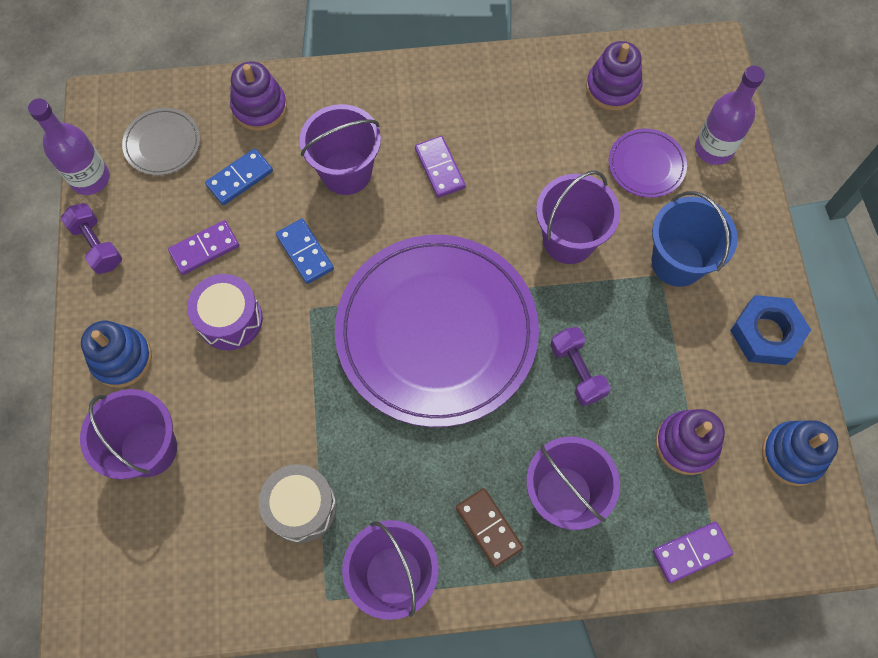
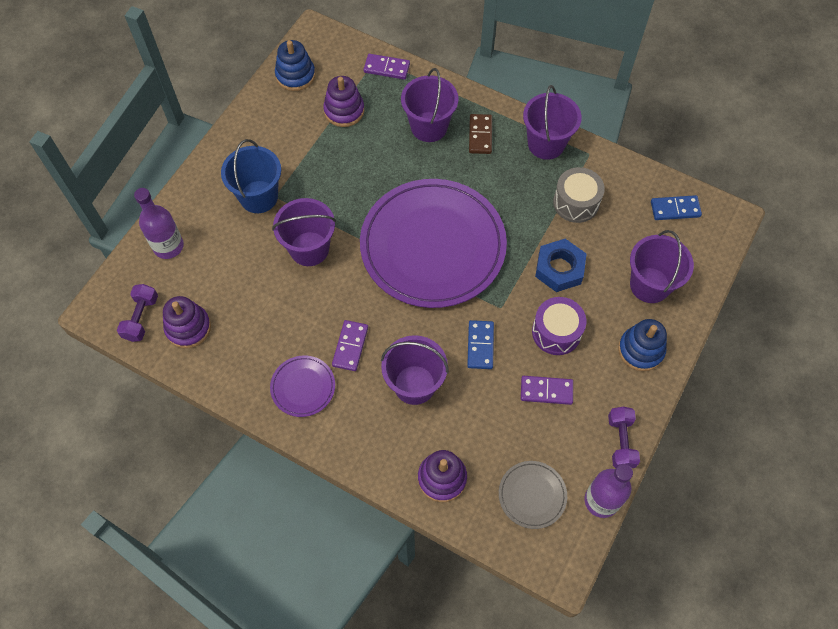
camera: 145 degrees left, 5 degrees down
(240, 178) = (491, 429): blue domino -> blue domino (675, 209)
(577, 371) = (369, 177): purple dumbbell -> purple dumbbell (141, 318)
(646, 165) = (219, 263): purple plate -> purple plate (303, 387)
(766, 333) = (249, 133): blue nut -> blue nut (559, 269)

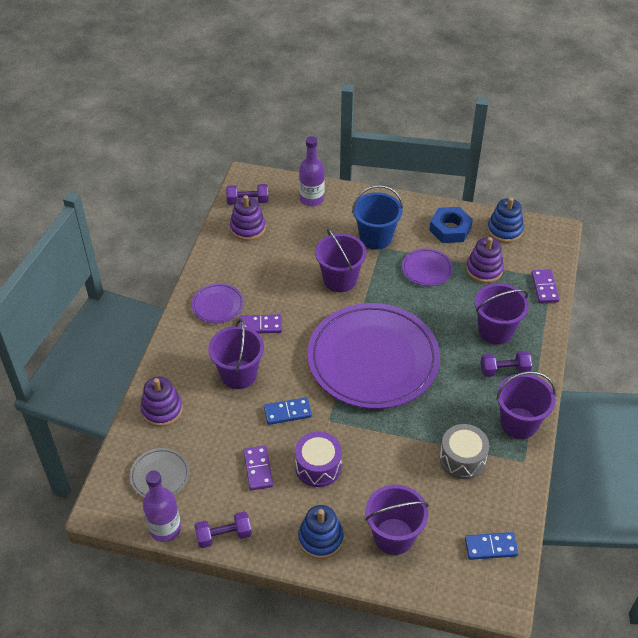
camera: 75 degrees right, 15 degrees down
(324, 161) = (427, 269): none -> purple plate
(480, 135) = (504, 370): brown domino -> purple dumbbell
(559, 269) = (384, 458): blue nut -> blue nut (450, 229)
(675, 209) = (491, 547): blue domino -> blue domino turned 75 degrees counterclockwise

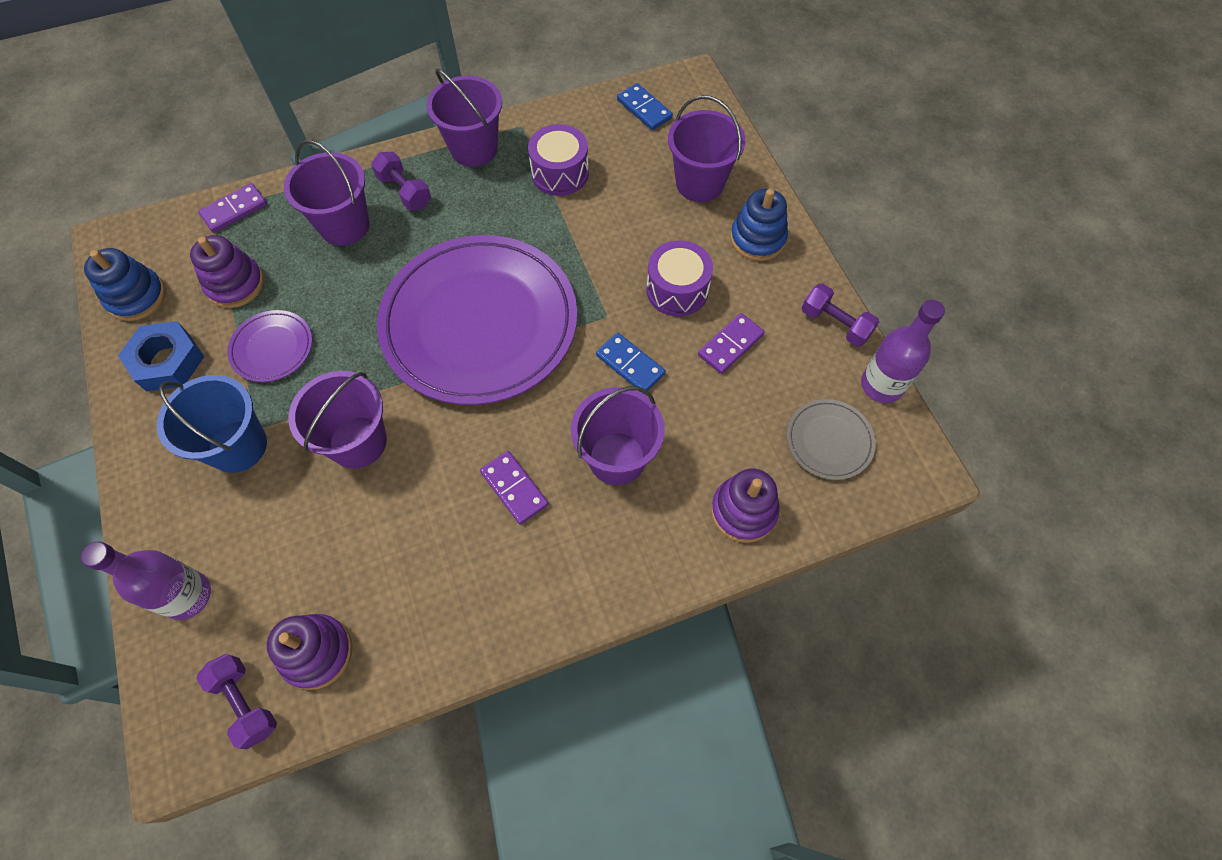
camera: 125 degrees left, 15 degrees up
(217, 305) = (515, 575): purple plate -> none
(462, 459) = (560, 173): grey drum -> purple drum

